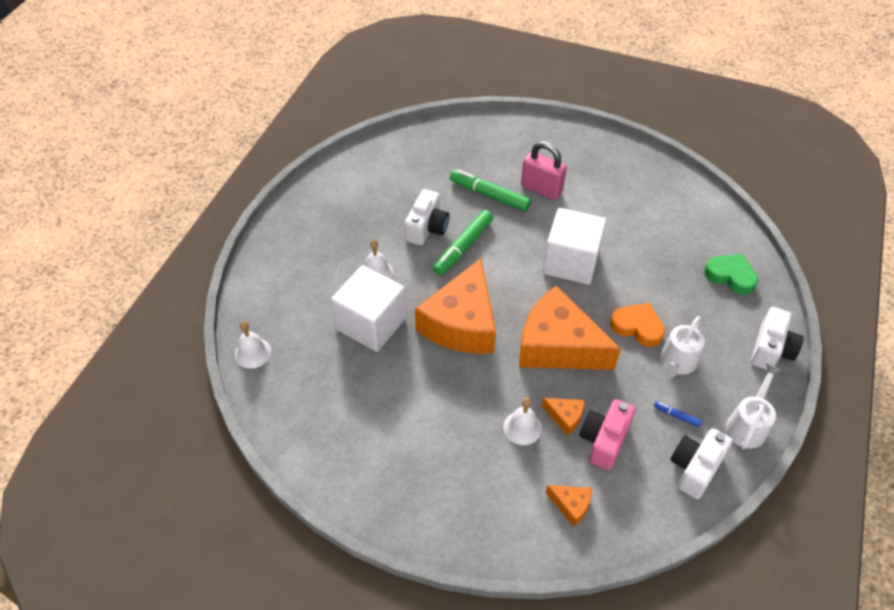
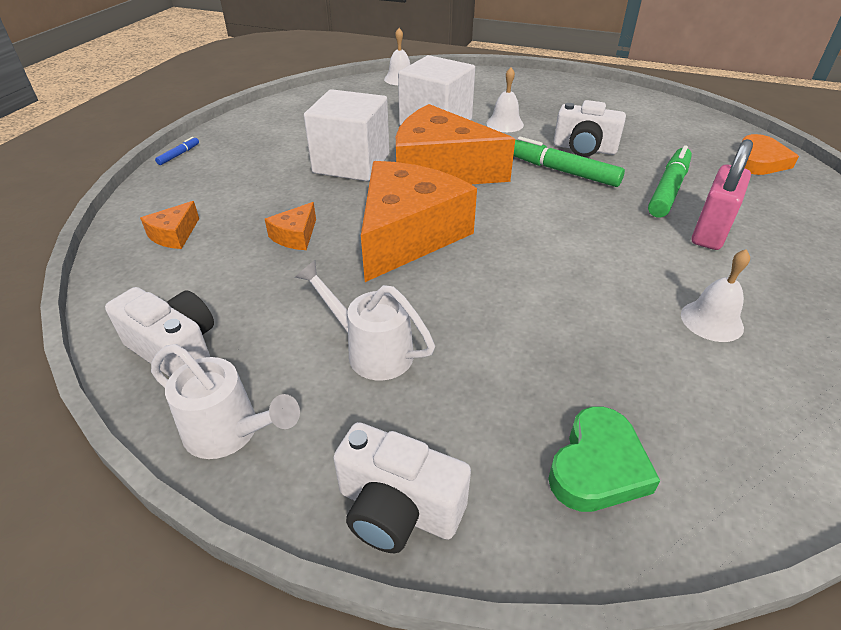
camera: 90 degrees right, 10 degrees down
(522, 427) = (289, 206): white bell -> white bell (711, 320)
(570, 262) = (565, 253): white cube -> white cube (351, 163)
(604, 440) = (252, 265): pink camera -> none
(637, 327) = (445, 313): orange heart -> orange heart (759, 161)
(676, 416) = (271, 340): blue marker -> blue marker (179, 155)

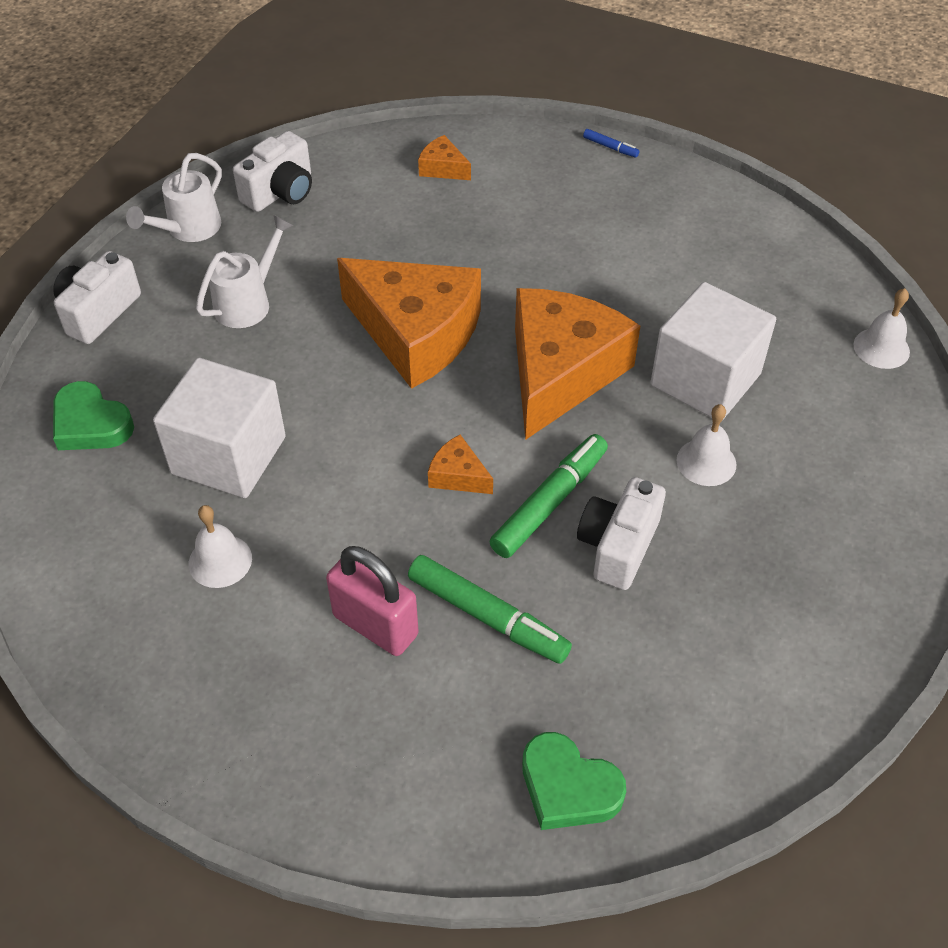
camera: 95 degrees right, 10 degrees up
(295, 236) = (427, 249): orange cheese -> orange cheese (458, 475)
(351, 163) = (582, 290): white cube -> white cube (229, 455)
(759, 161) = (568, 787): orange heart -> green heart

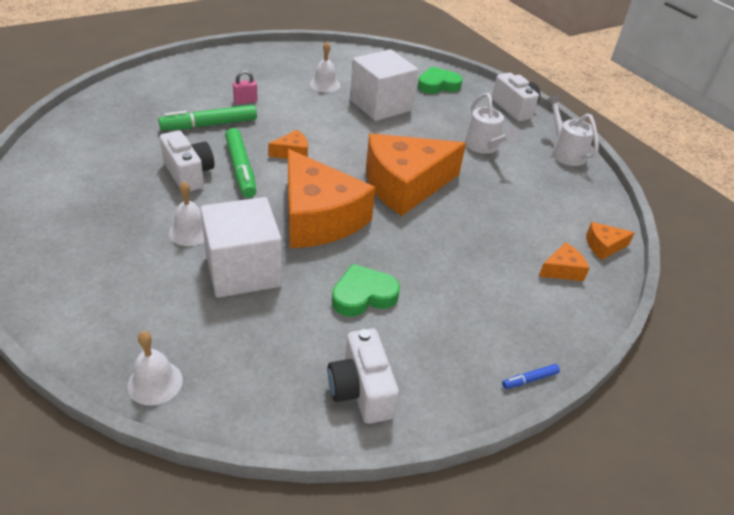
camera: 120 degrees right, 10 degrees down
(280, 192) = (580, 193): white camera -> white camera (361, 390)
(370, 152) = (603, 246): none -> orange cheese
(375, 625) = (245, 101): pink padlock -> pink padlock, size x0.53
(568, 787) = (115, 107): green heart -> green heart (363, 295)

